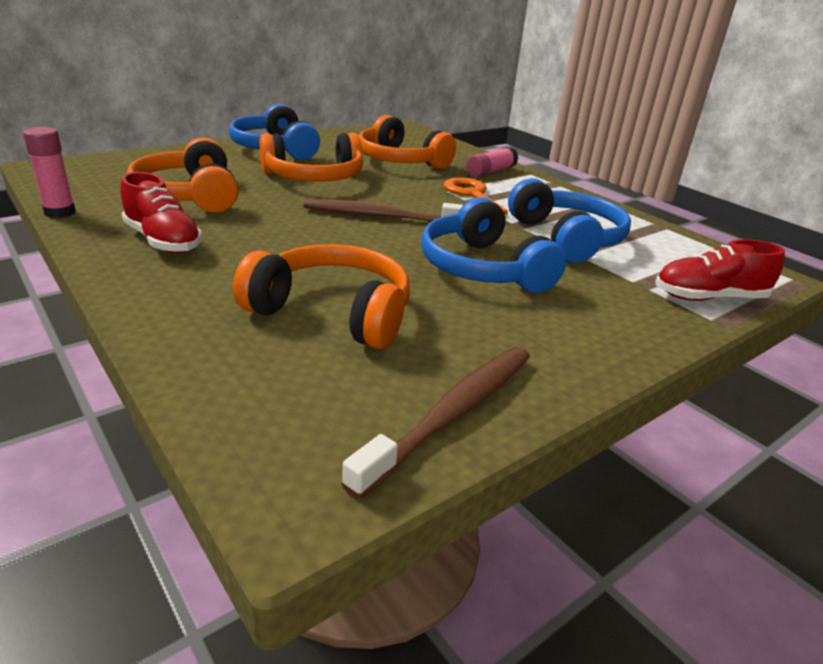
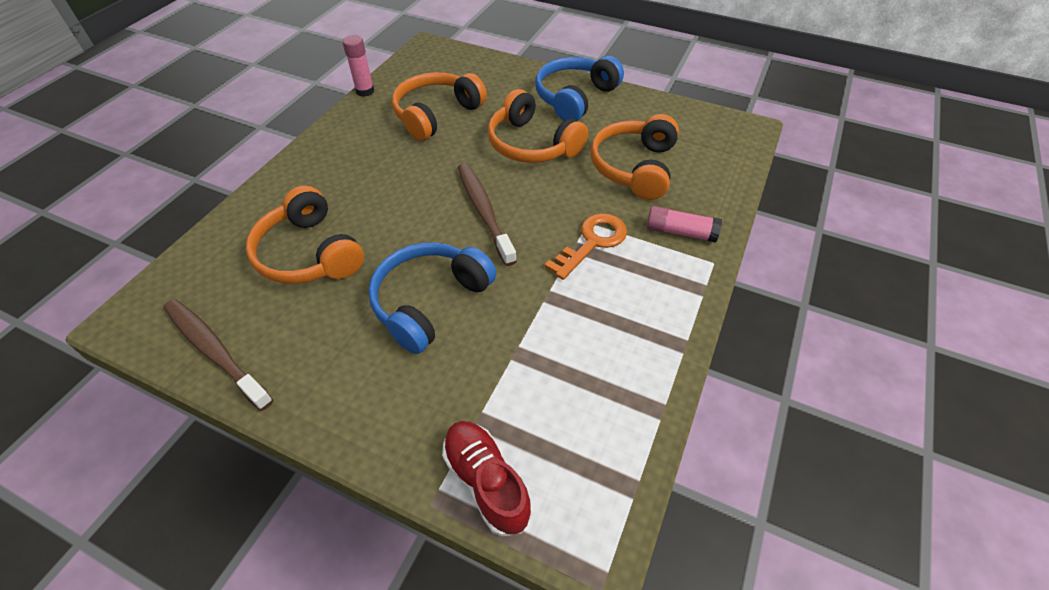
camera: 65 degrees right, 20 degrees up
(163, 241) = (357, 144): red shoe -> none
(333, 312) = (309, 253): orange headphones -> orange headphones turned 150 degrees clockwise
(452, 414) = (215, 352): brown toothbrush -> brown toothbrush turned 150 degrees counterclockwise
(567, 238) = (546, 338): blue headphones -> none

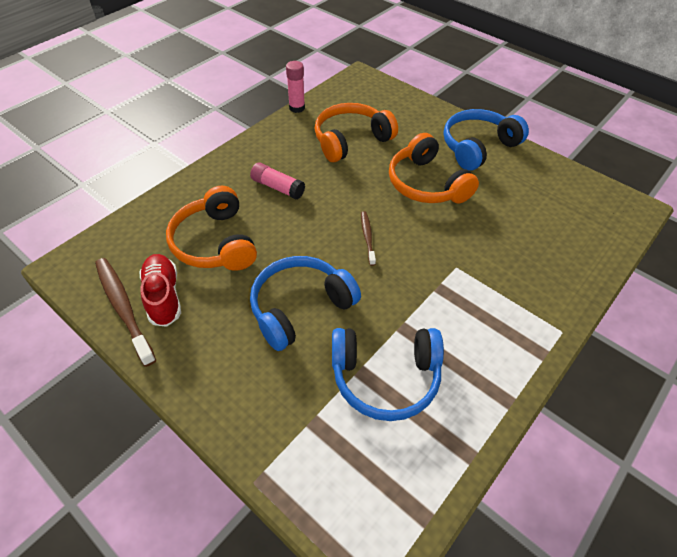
camera: 15 degrees right, 0 degrees up
(484, 212) = (367, 237): brown toothbrush -> brown toothbrush, size x0.54
(486, 482) = (304, 476): red shoe -> red shoe (163, 296)
(546, 353) = (385, 377): none -> blue headphones
(592, 242) = (455, 286): orange key -> none
(634, 167) = (513, 224): orange headphones -> none
(680, 232) = (539, 295): pink glue stick -> pink glue stick (278, 187)

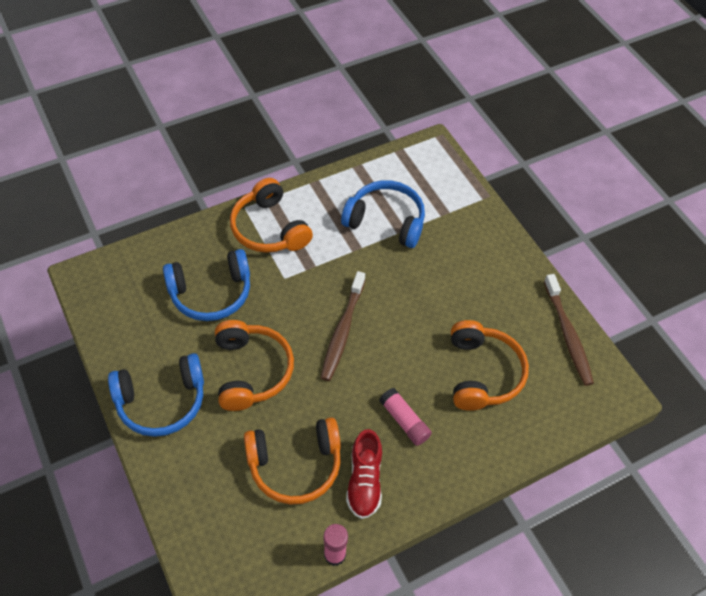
camera: 160 degrees left, 5 degrees up
(163, 296) = (534, 334): red shoe -> red shoe (364, 481)
(300, 307) = (426, 288): blue headphones -> blue headphones (211, 293)
(367, 237) = (343, 330): brown toothbrush -> brown toothbrush, size x1.84
(513, 315) = (269, 229): none -> orange headphones

